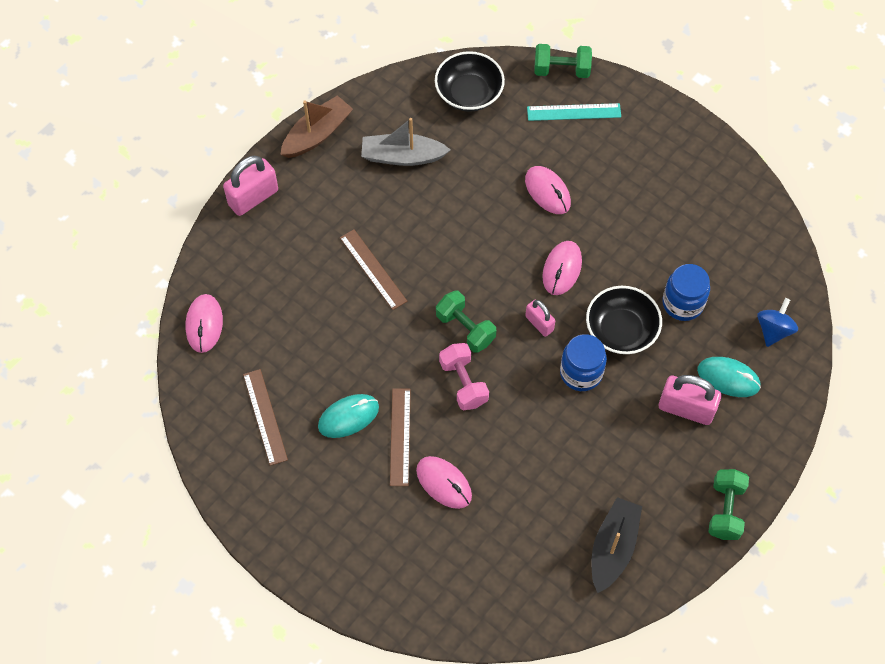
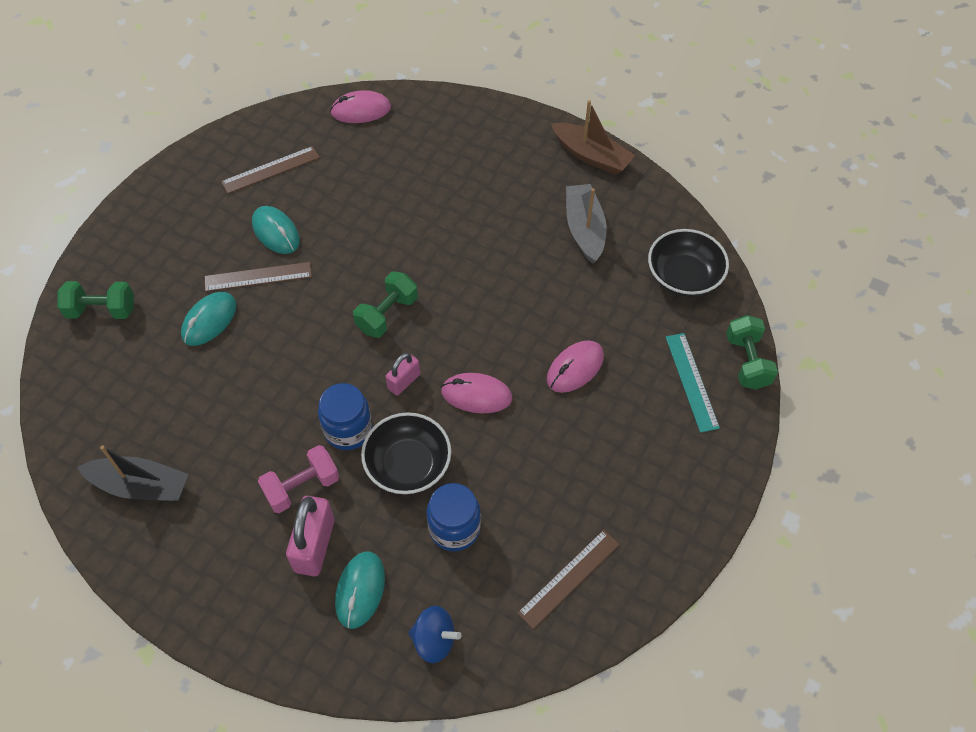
camera: 80 degrees right, 5 degrees down
(253, 197) = (505, 120): pink padlock -> none
(373, 269) = (443, 225): brown ruler -> brown ruler (569, 578)
(444, 483) = (209, 320): pink mouse -> turquoise mouse
(463, 383) = (323, 321): pink dumbbell -> pink dumbbell (302, 487)
(725, 510) = (188, 602): green dumbbell -> green dumbbell (102, 310)

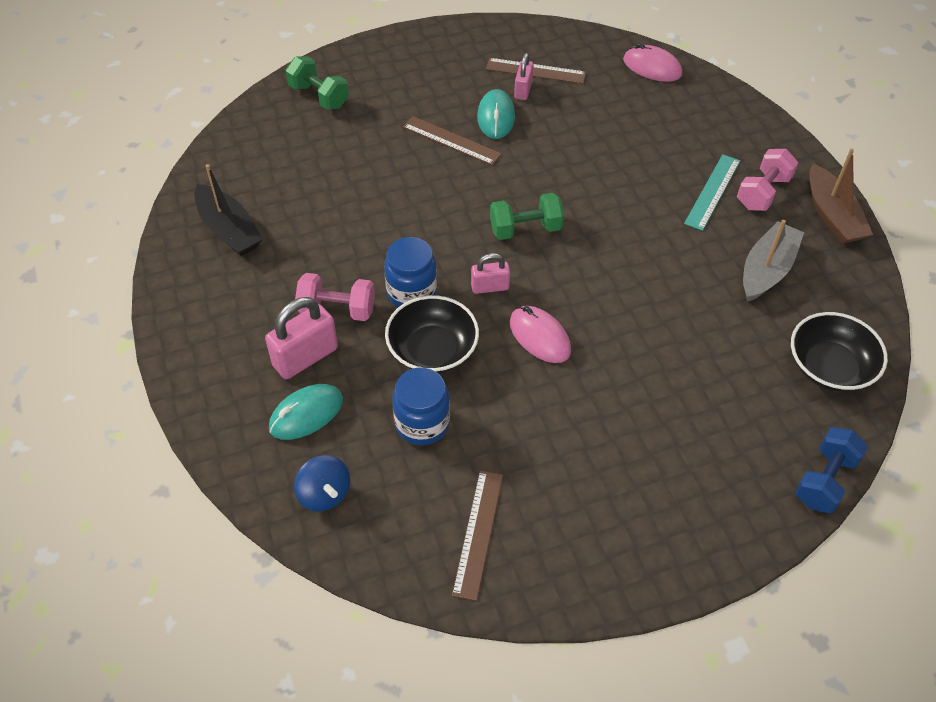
camera: 40 degrees right, 5 degrees down
(209, 320) = (386, 149): turquoise mouse -> none
(276, 194) = (523, 90): none -> pink padlock
(531, 168) = (763, 192): none -> pink dumbbell
(569, 578) = (478, 533): brown ruler -> brown ruler turned 75 degrees counterclockwise
(575, 368) = (647, 374): pink mouse -> none
(691, 381) = (750, 459): turquoise ruler -> turquoise ruler (712, 192)
(747, 362) = (824, 480): green dumbbell -> blue dumbbell

